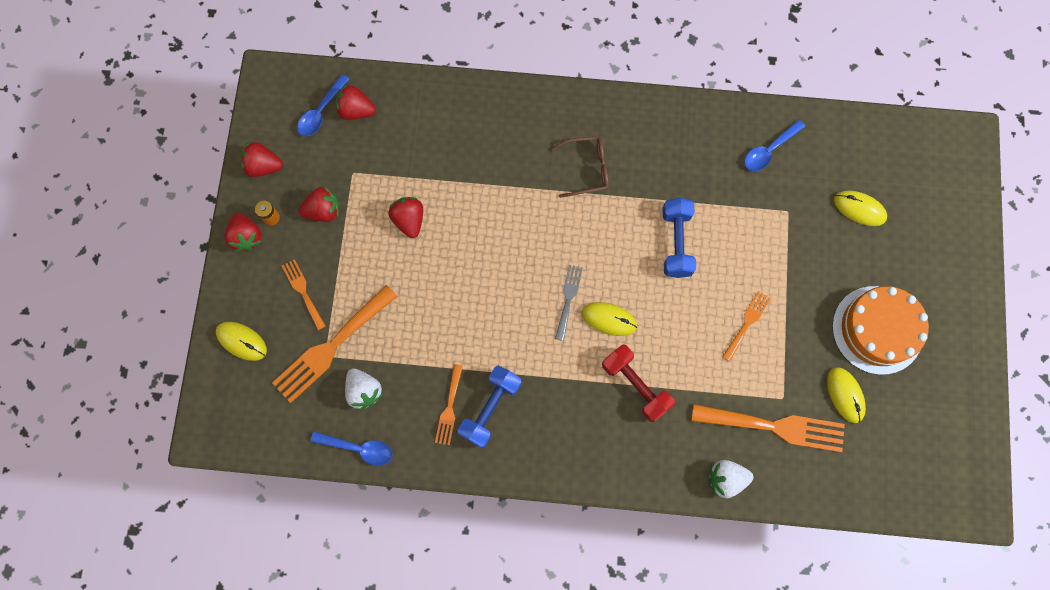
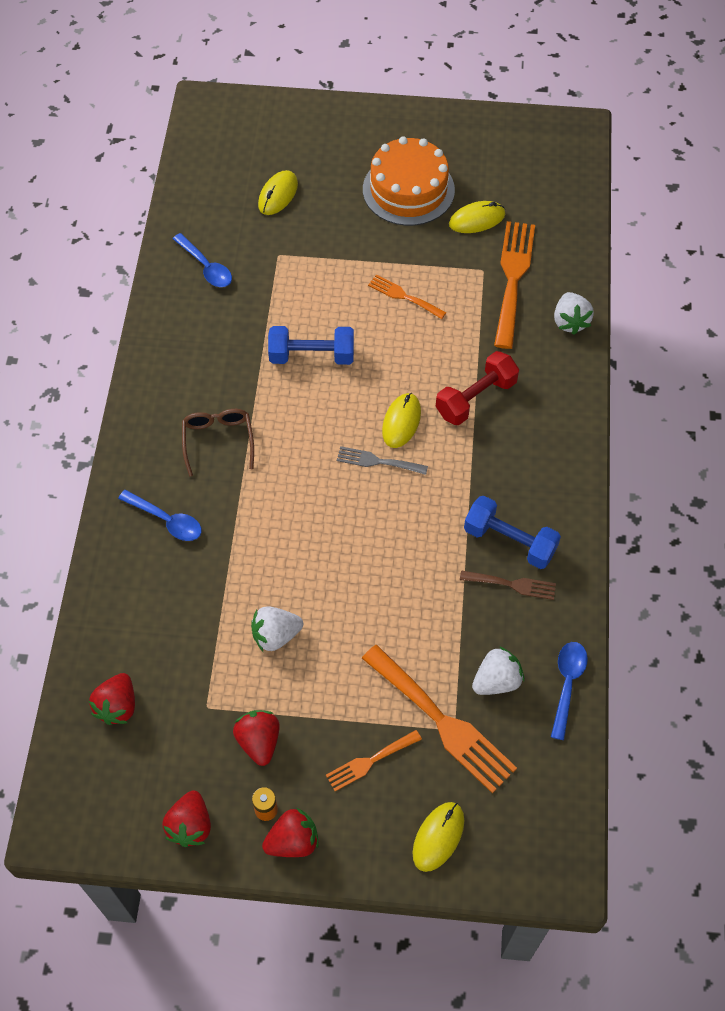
camera: 90 degrees left, 15 degrees down
(321, 112) = (115, 752): blue spoon -> blue spoon (167, 520)
(409, 220) = (276, 635): red strawberry -> white strawberry
(449, 408) = (512, 584): orange fork -> brown fork

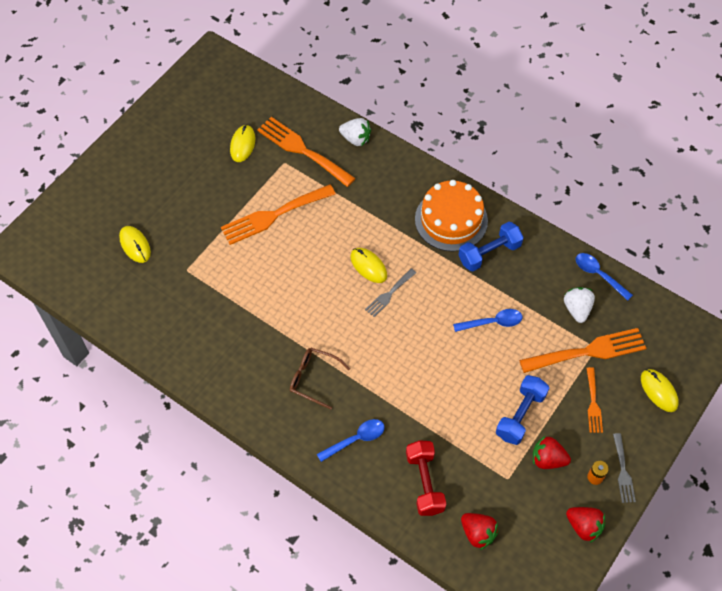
camera: 60 degrees left, 0 degrees up
(206, 267) = (164, 318): blue spoon -> blue spoon (493, 322)
(276, 635) = (479, 414): white strawberry -> none
(293, 841) = (623, 471): red strawberry -> grey fork
(312, 356) = (284, 291): blue dumbbell -> blue dumbbell (520, 415)
(403, 296) = (273, 215): orange fork -> orange fork, size x1.88
(408, 190) = (189, 169): orange cake -> orange cake (451, 220)
(476, 398) = (378, 217): red dumbbell -> red dumbbell (424, 483)
(512, 584) = (519, 267): brown fork -> none

